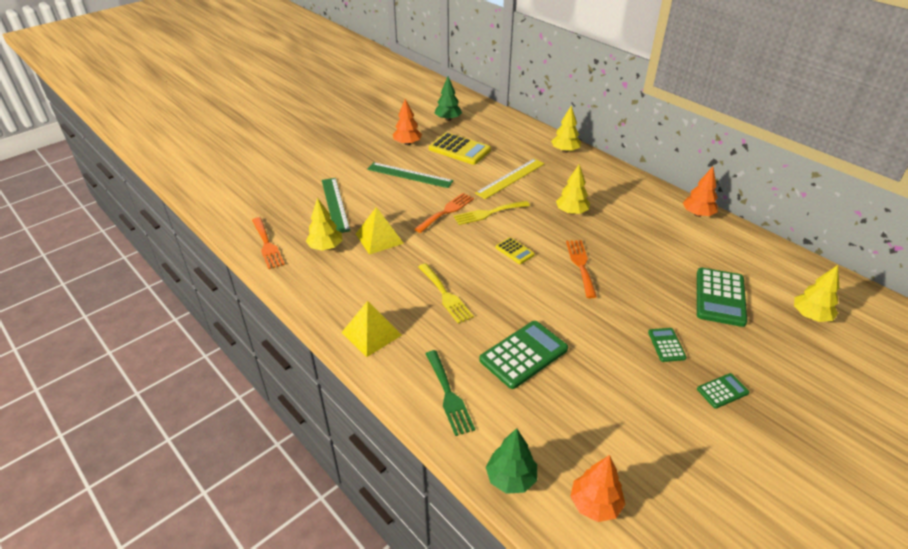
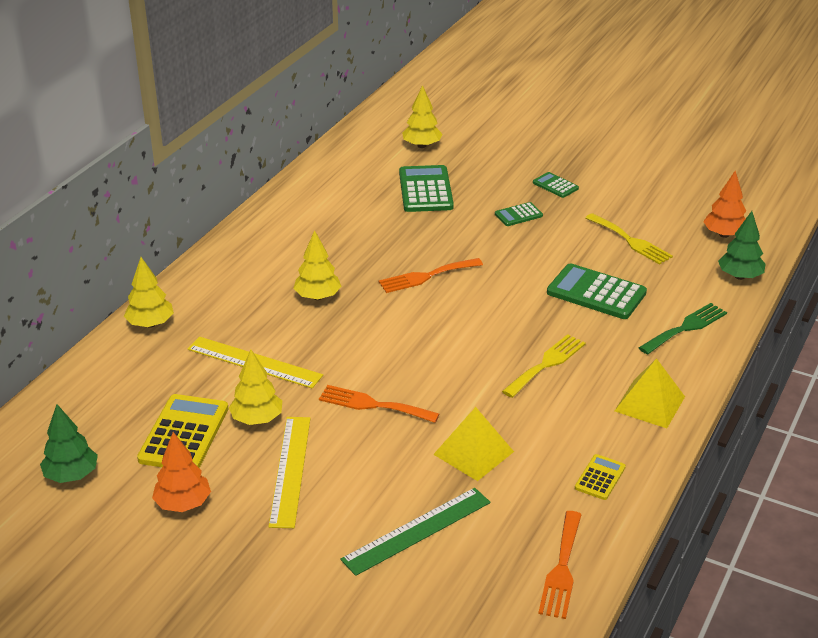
camera: 110 degrees left, 5 degrees down
(267, 245) = (562, 569): orange fork -> orange fork turned 150 degrees clockwise
(326, 247) = (526, 501): yellow tree -> yellow tree (257, 419)
(409, 175) = (290, 470): green ruler -> yellow ruler
(488, 213) = (357, 365): yellow fork -> yellow fork (630, 241)
(514, 251) = (429, 328): yellow calculator -> yellow calculator (600, 477)
(697, 214) = (275, 208): orange tree -> none
(720, 297) = (425, 190): green calculator -> green calculator turned 90 degrees counterclockwise

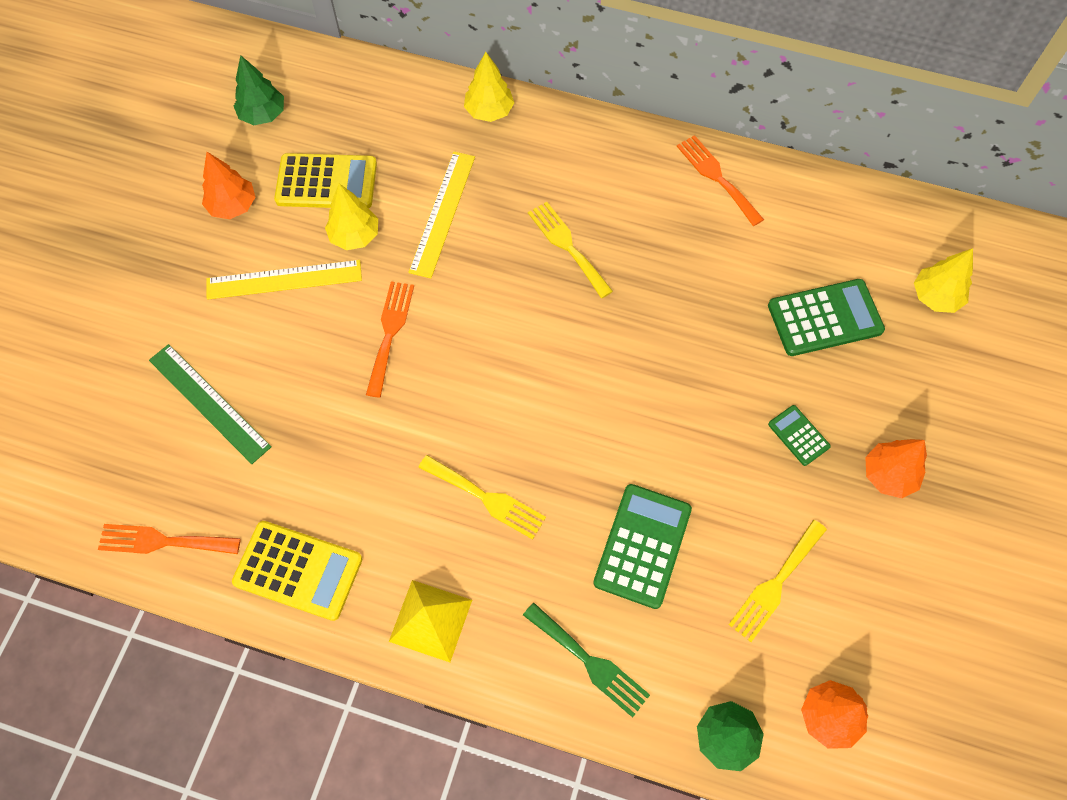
camera: 80 degrees right, 30 degrees up
(317, 297) = (567, 246): yellow tree -> yellow fork
(426, 276) = (632, 348): orange fork -> orange fork (717, 177)
(473, 453) = (325, 439): yellow pyramid -> none
(555, 185) = (888, 475): green calculator -> orange tree
(600, 477) = (298, 570): yellow calculator -> yellow calculator, size x1.90

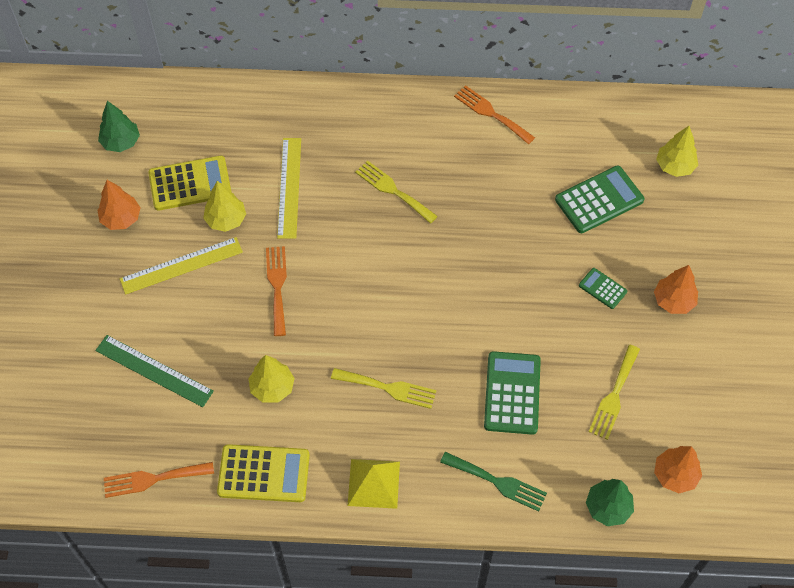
camera: 15 degrees left, 5 degrees down
(489, 111) = (301, 101): yellow tree -> yellow tree (272, 387)

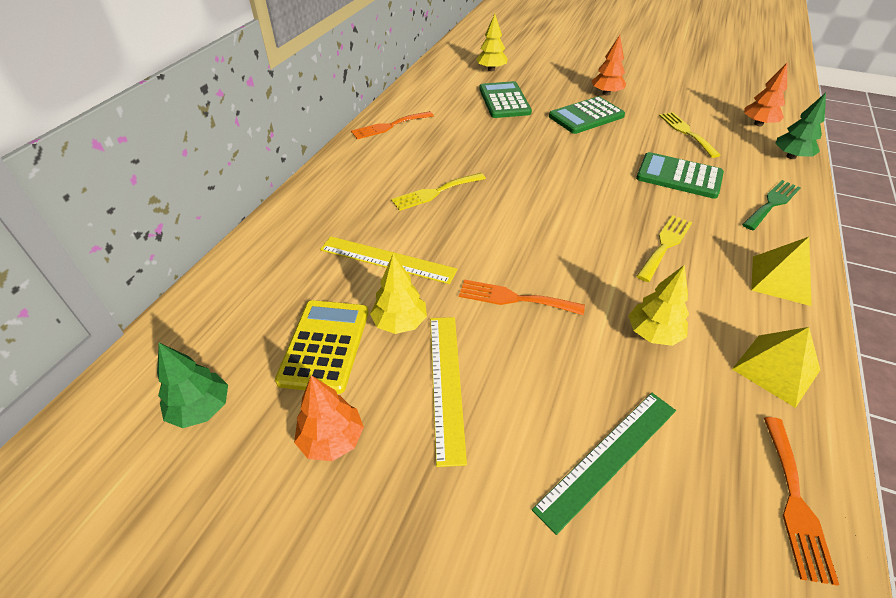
camera: 70 degrees left, 15 degrees down
(264, 474) = (776, 369): yellow calculator -> yellow pyramid
(602, 288) = (586, 116): green calculator -> green calculator, size x1.90
(614, 396) = (686, 132): yellow fork -> yellow fork turned 150 degrees counterclockwise

